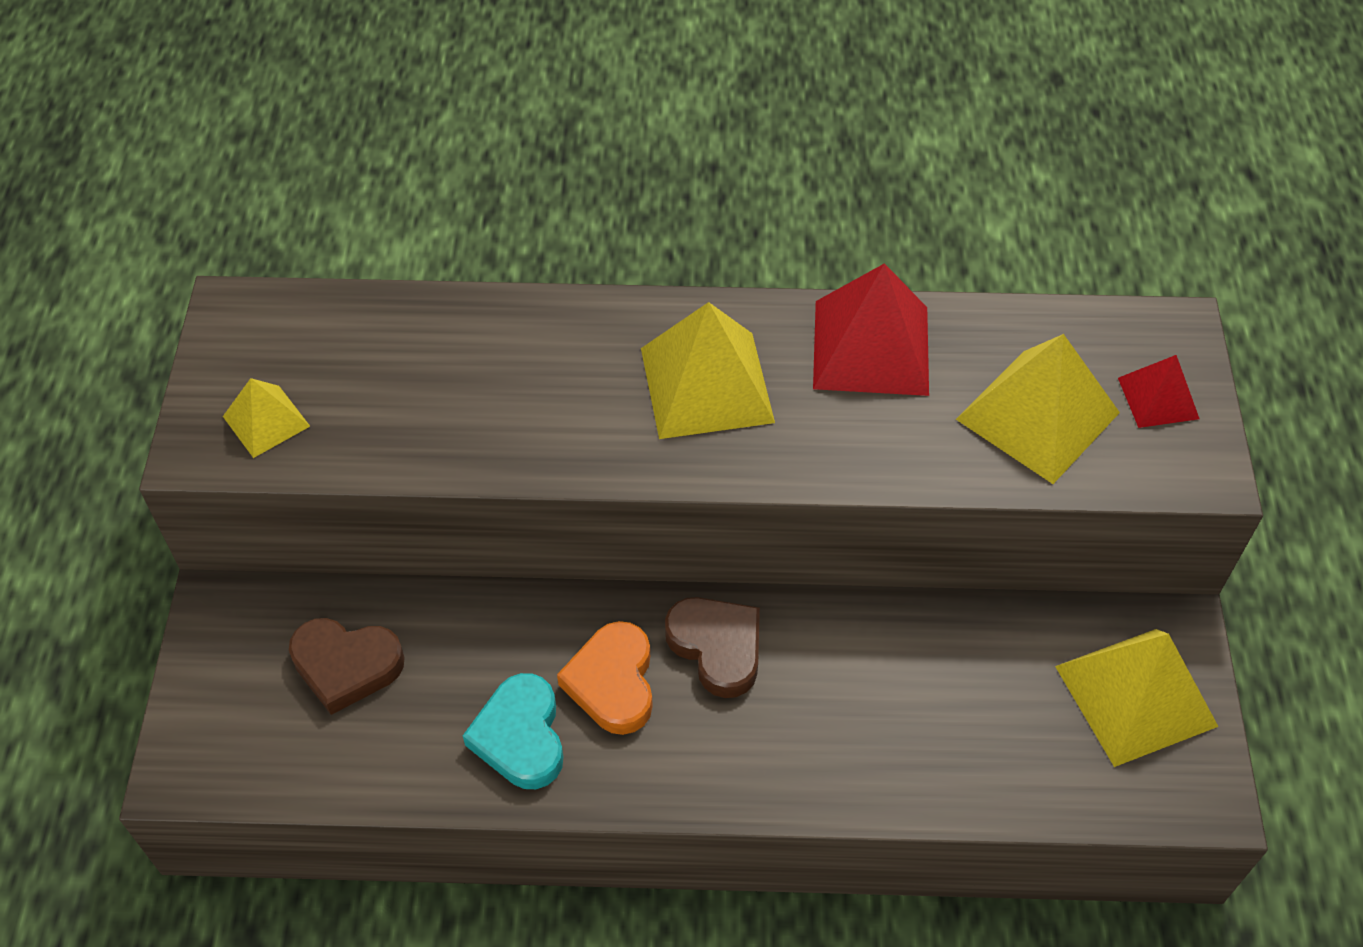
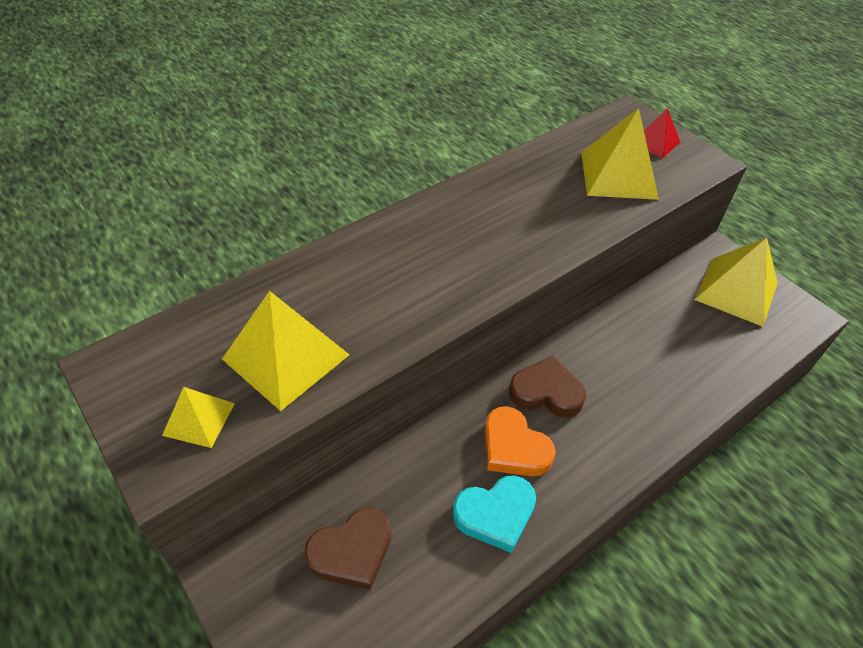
camera: 40 degrees left, 5 degrees down
(520, 736) = (495, 514): turquoise heart -> turquoise heart turned 60 degrees counterclockwise
(706, 384) = (453, 245): yellow pyramid -> yellow pyramid (285, 357)
(871, 347) = (514, 185): red pyramid -> none

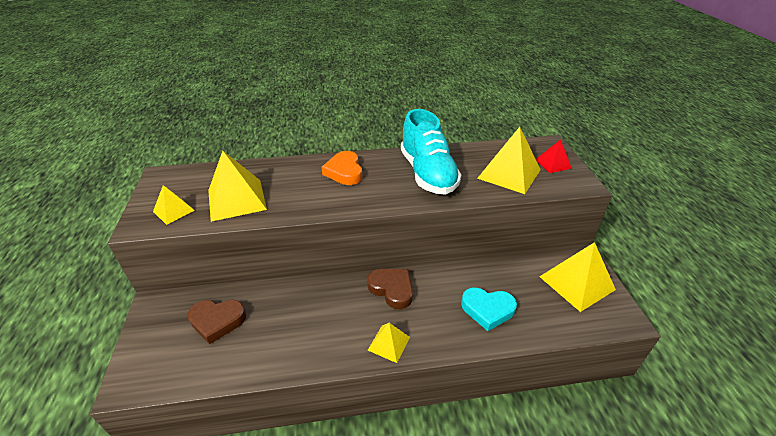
camera: 30 degrees right, 10 degrees down
(495, 514) = (306, 340): turquoise heart -> turquoise heart (487, 310)
(514, 447) = (347, 310): orange heart -> orange heart (344, 172)
(521, 210) = (427, 173): none -> turquoise shoe
(598, 466) = (389, 343): none -> yellow pyramid

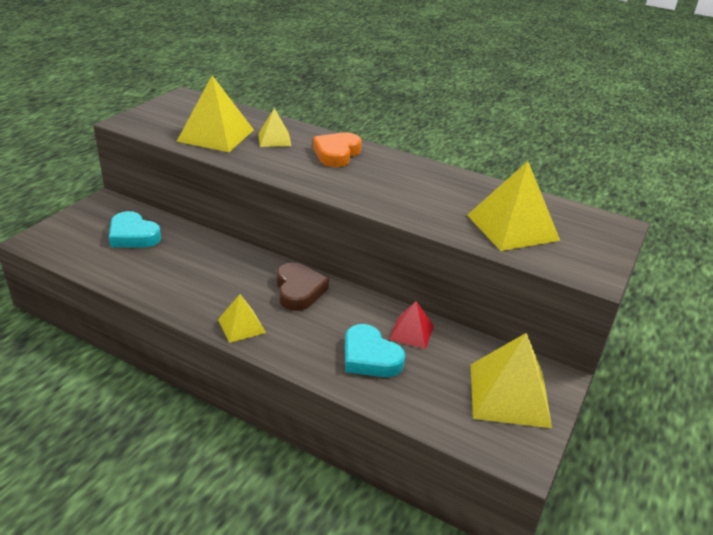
camera: 35 degrees right, 5 degrees down
(173, 211) = (160, 123): yellow pyramid -> yellow pyramid (274, 139)
(217, 321) = (133, 235): brown heart -> turquoise heart
(427, 173) = (418, 189): turquoise shoe -> none
(553, 164) = (587, 243): red pyramid -> red pyramid (411, 332)

